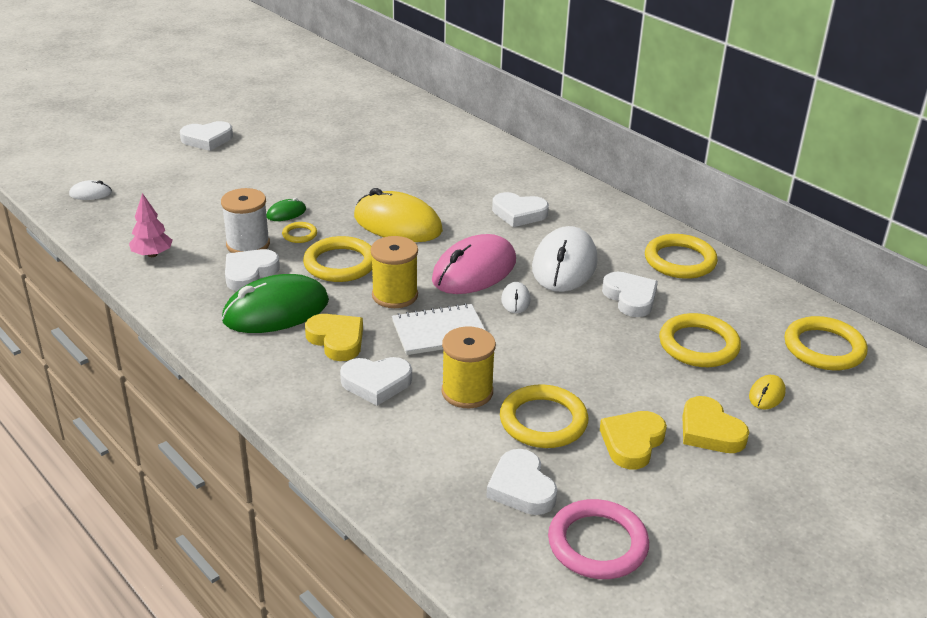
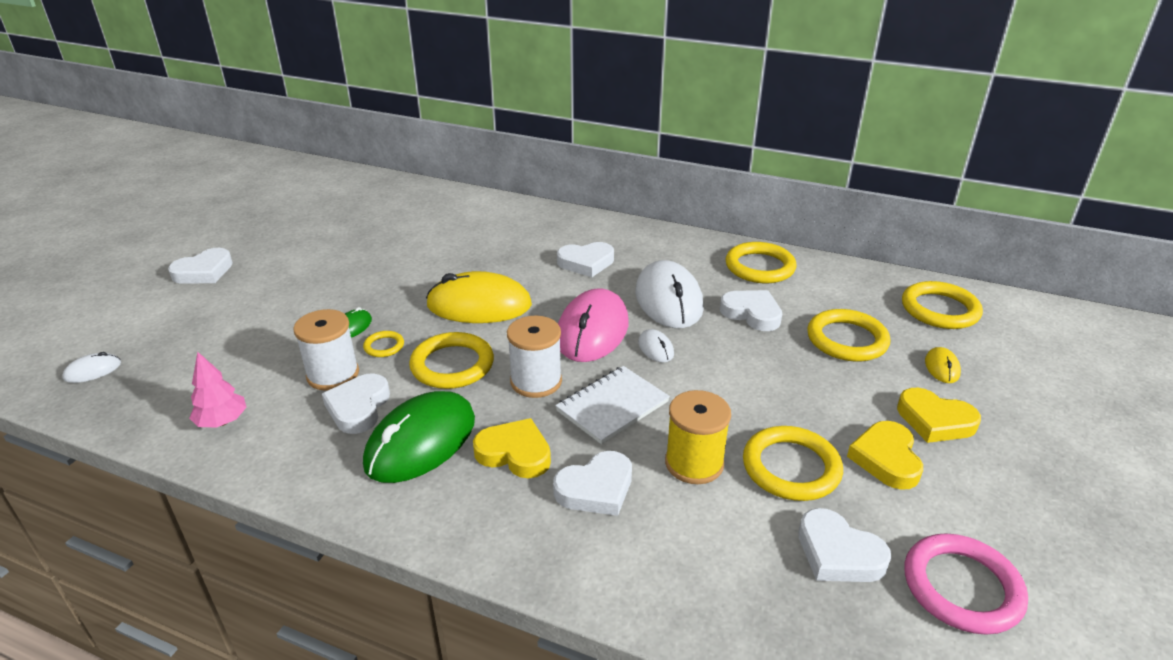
camera: 25 degrees left, 0 degrees up
(395, 295) = (536, 381): yellow spool -> white spool

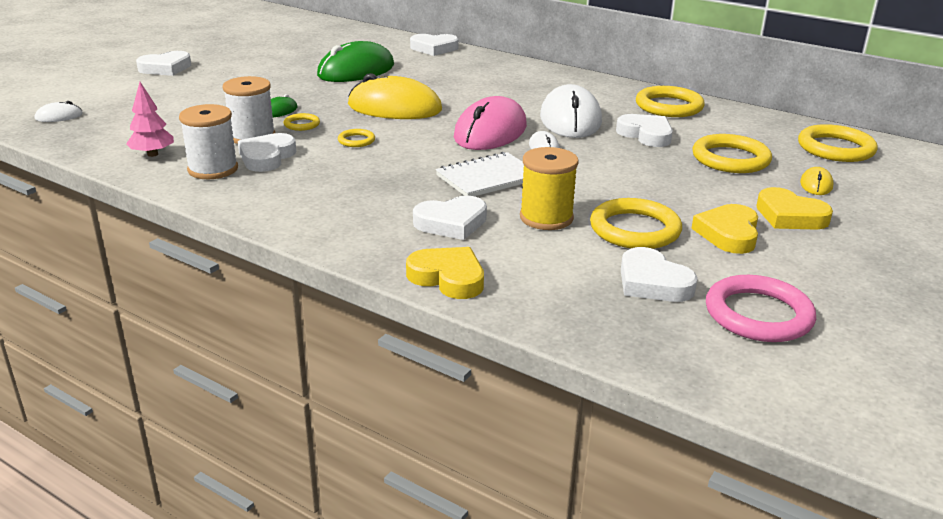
camera: 10 degrees right, 5 degrees down
(421, 442) = (312, 181): green mouse -> green mouse (356, 70)
(452, 365) = (356, 140): yellow ring -> yellow ring, size x0.50
(514, 453) = (389, 196): yellow heart -> yellow heart (448, 278)
(536, 381) = (426, 157): white spool -> white spool (213, 169)
(586, 263) = (503, 90): white heart -> white heart (434, 48)

